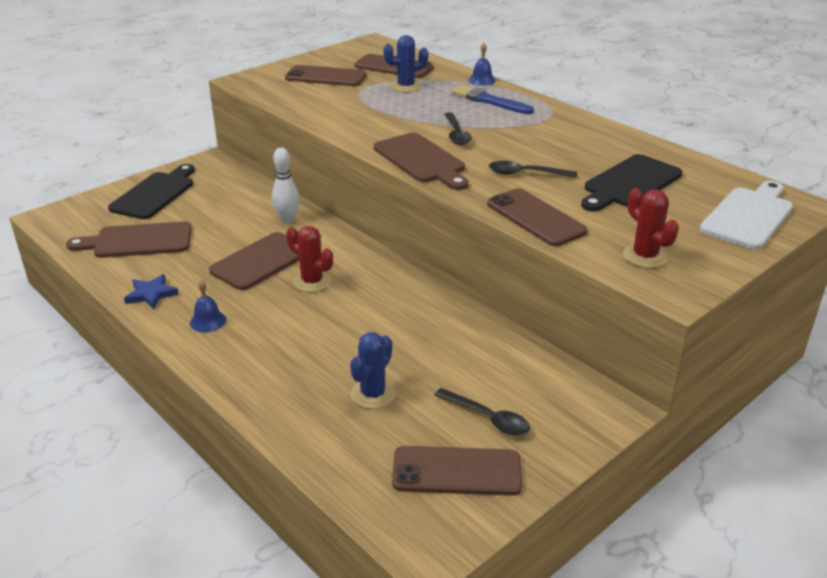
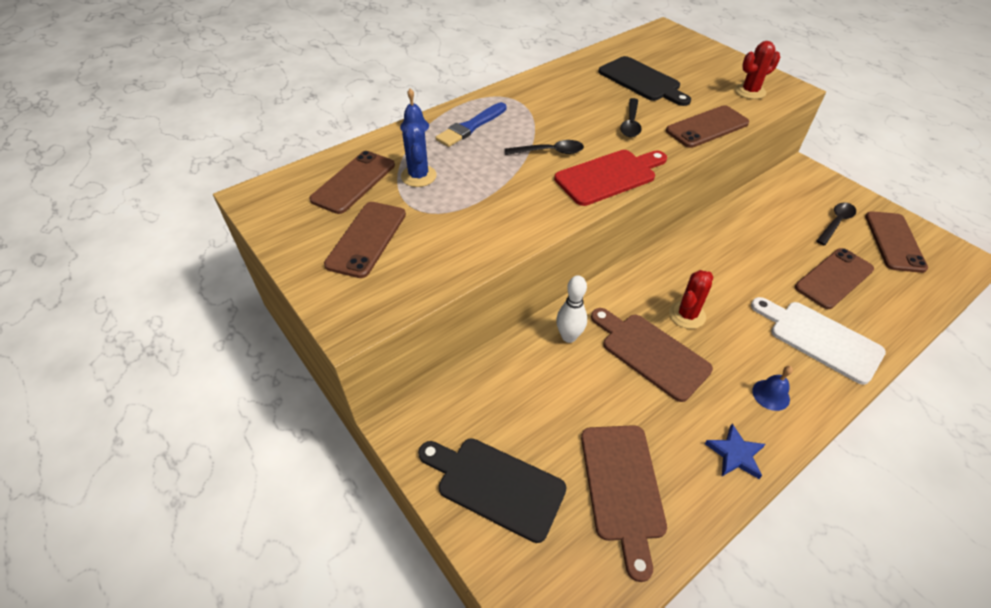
camera: 85 degrees left, 15 degrees up
(373, 394) = (834, 278): blue cactus -> brown phone
(422, 160) = (609, 176): brown cutting board -> red cutting board
(748, 216) = (683, 48): white cutting board -> white cutting board (819, 339)

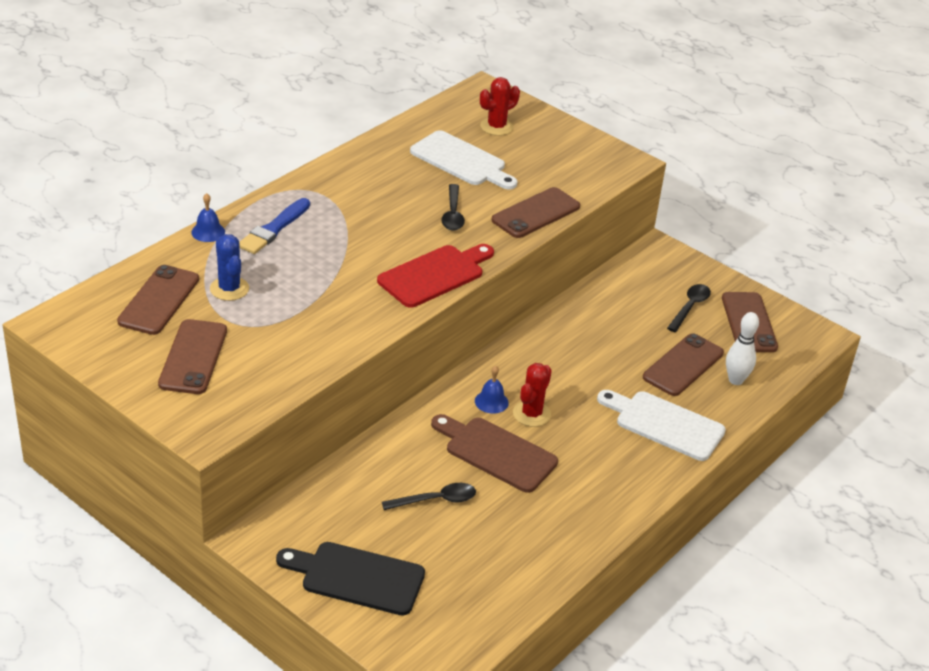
camera: 15 degrees left, 10 degrees down
(549, 152) = (367, 252): black spoon -> black spoon (436, 500)
(569, 337) = (410, 445): white bowling pin -> white bowling pin (735, 380)
(623, 487) = (477, 566): brown cutting board -> none
(642, 81) = (461, 161): black cutting board -> white cutting board
(735, 454) = (580, 529): blue star -> none
(750, 91) = (583, 168): red cactus -> red cactus (496, 127)
(771, 395) = (615, 478): blue bell -> blue bell (491, 401)

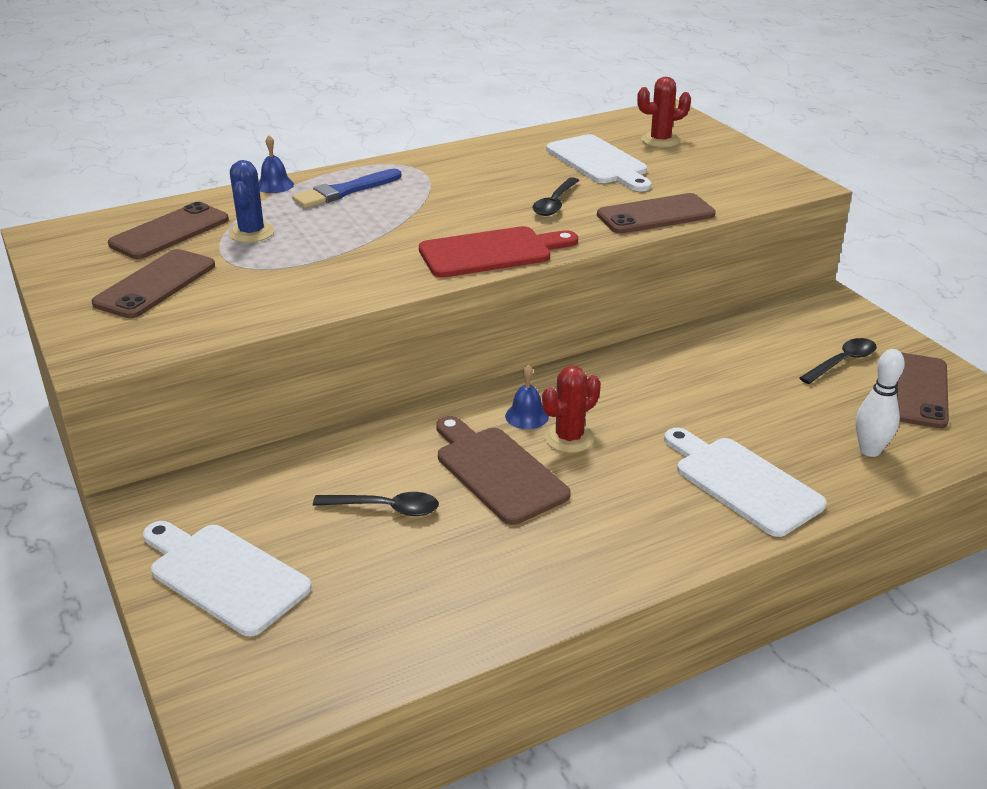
camera: 25 degrees right, 5 degrees down
(357, 578) = (224, 575): black cutting board -> white cutting board
(683, 365) = (802, 421): brown phone -> none

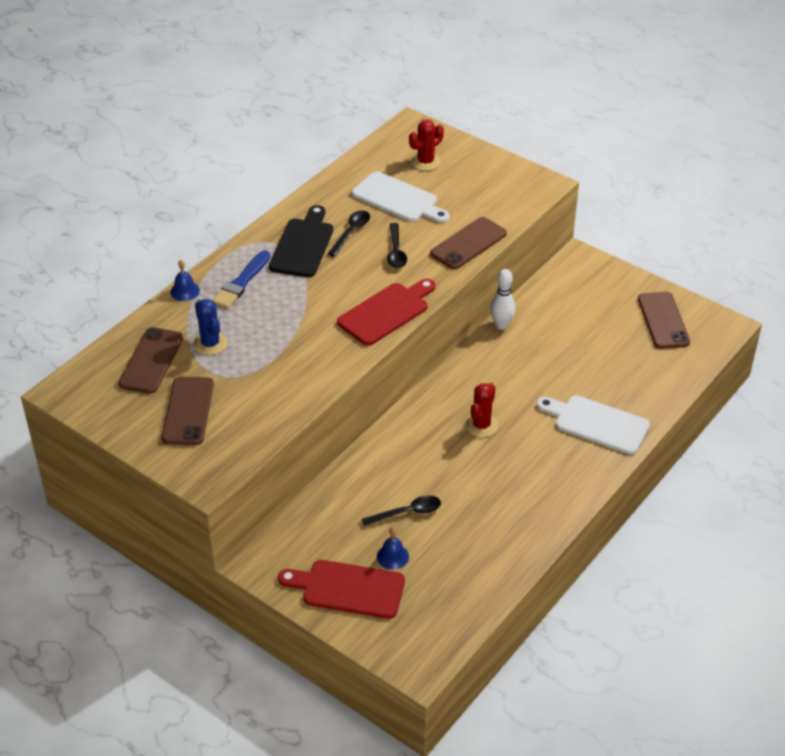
camera: 25 degrees left, 10 degrees up
(224, 575) = (348, 589): white cutting board -> red cutting board
(448, 176) = (303, 245): none -> black cutting board
(497, 471) = (454, 464): brown cutting board -> none
(527, 416) = (445, 417): blue bell -> blue bell (392, 556)
(842, 362) = (610, 311): black spoon -> black spoon (351, 232)
(870, 450) = (655, 376): white bowling pin -> white bowling pin (501, 325)

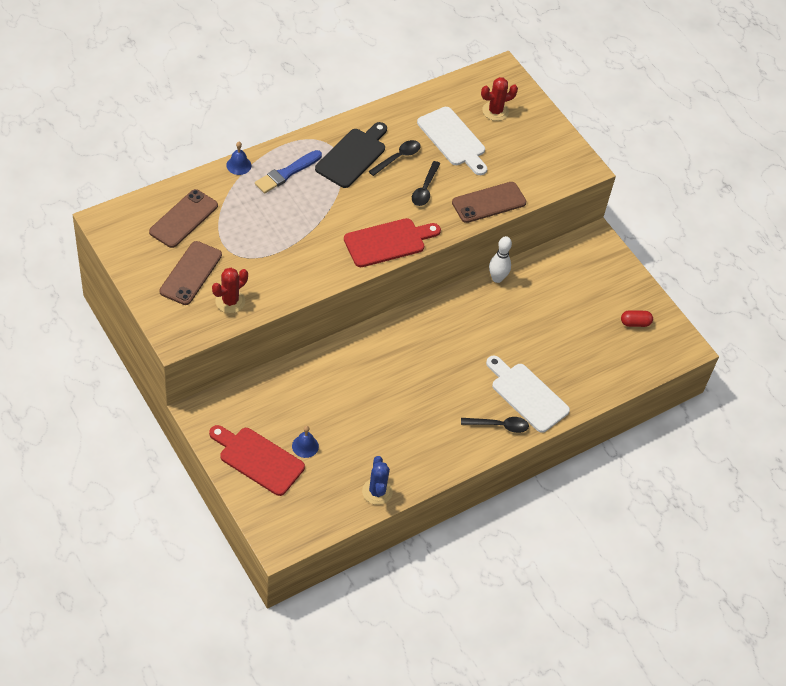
camera: 15 degrees right, 10 degrees up
(210, 344) = (236, 220): blue cactus -> blue cactus (377, 491)
(407, 513) = (335, 414): black spoon -> black spoon (499, 425)
(481, 425) = (432, 361): red cactus -> red cactus (230, 301)
(663, 320) = (635, 323): brown phone -> red capsule

